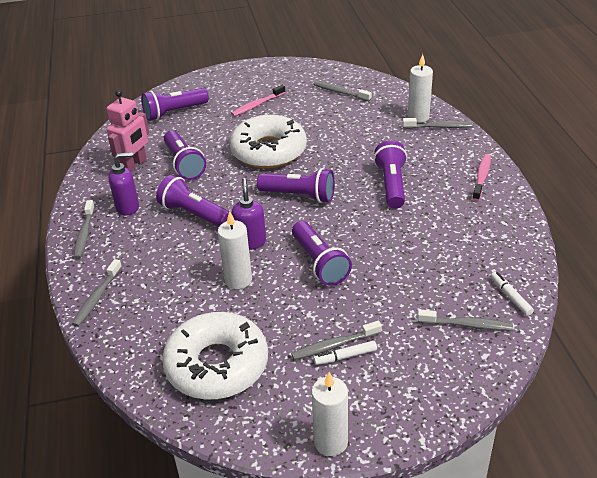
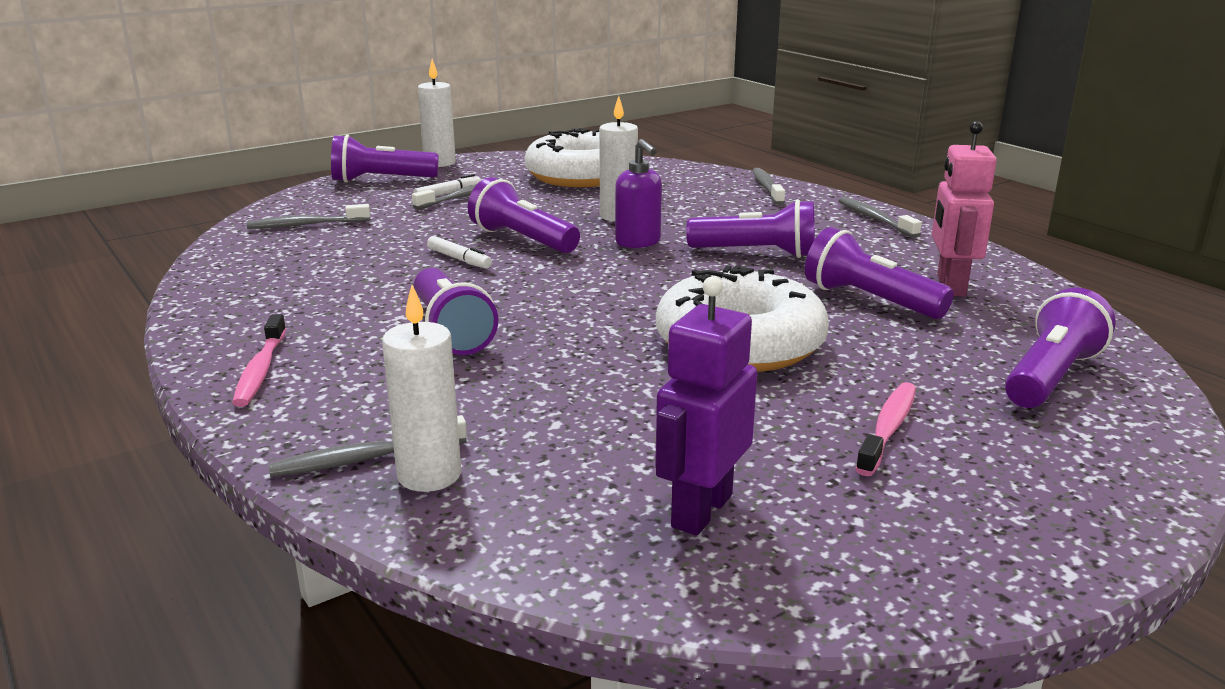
camera: 155 degrees right, 15 degrees down
(128, 207) = (865, 245): purple soap dispenser -> none
(299, 196) = (613, 293): purple flashlight -> purple flashlight (381, 180)
(340, 92) = (701, 511): grey toothbrush -> purple robot
(510, 296) = (242, 249): white marker -> white marker (459, 259)

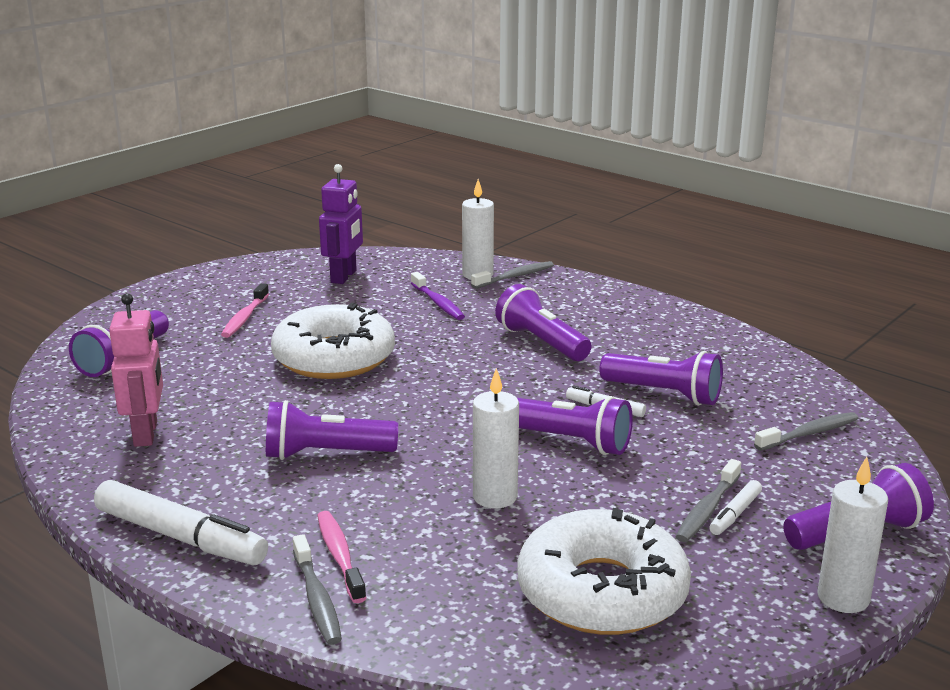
camera: 165 degrees right, 0 degrees up
(260, 370) = (628, 306): pink toothbrush -> pink toothbrush (339, 556)
(548, 416) = (438, 303): none -> purple toothbrush
(638, 242) = (451, 453): purple soap dispenser -> none
(870, 300) = (227, 408): purple flashlight -> purple flashlight (664, 394)
(874, 219) = (180, 537): grey toothbrush -> white marker

